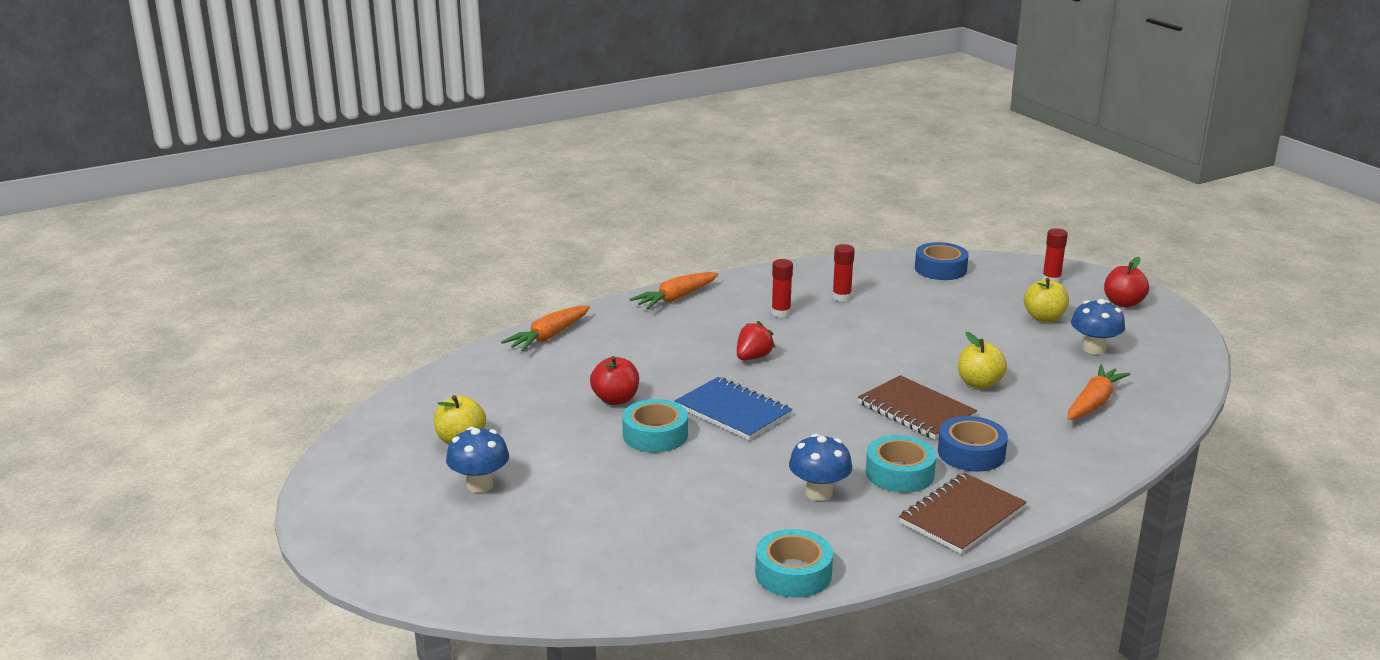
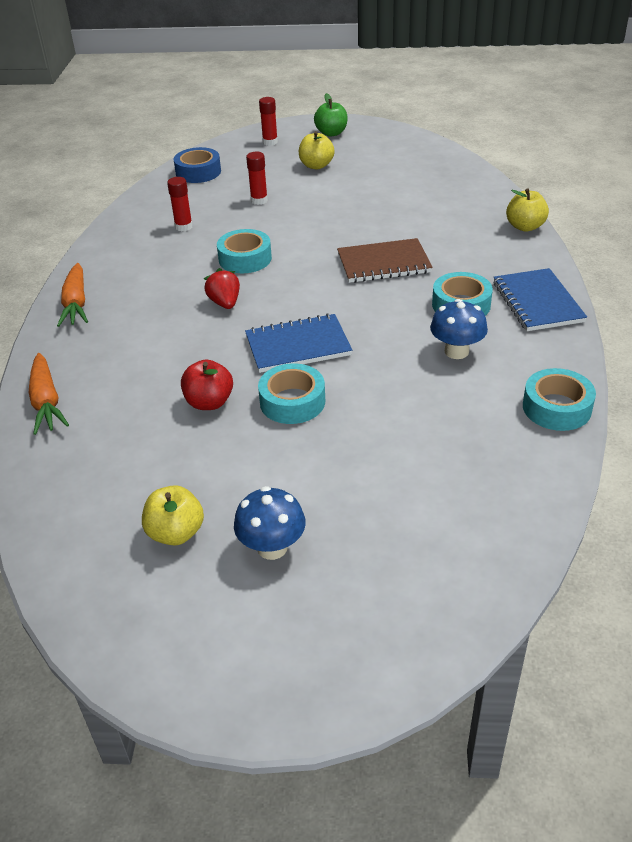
camera: 55 degrees left, 15 degrees up
(781, 313) = (171, 262): red glue stick -> red glue stick (259, 200)
(830, 342) = (245, 259): none -> turquoise tape
(962, 516) = (537, 302): brown notebook -> blue notebook
(971, 453) = (461, 265): blue tape -> none
(979, 383) = (374, 224): yellow apple -> yellow apple (525, 227)
(1093, 403) = (442, 196): orange carrot -> none
(1094, 349) = (376, 167): blue mushroom -> none
(1123, 303) = (331, 133): red apple -> green apple

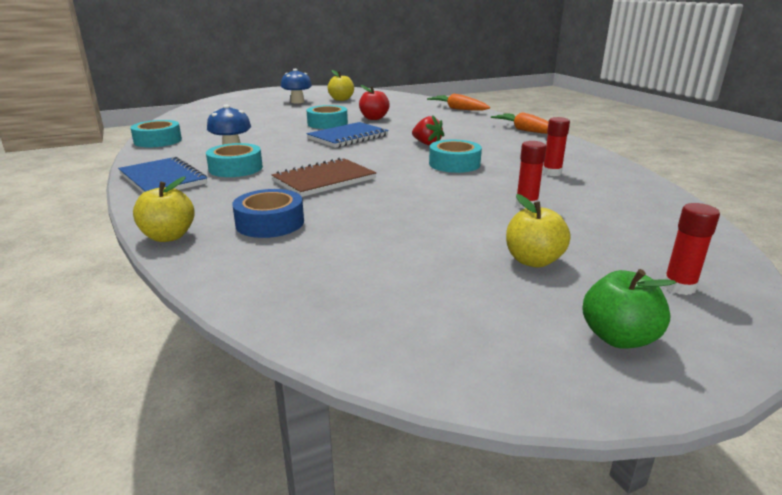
camera: 150 degrees right, 15 degrees down
(198, 172) = (661, 219): blue tape -> blue tape (270, 223)

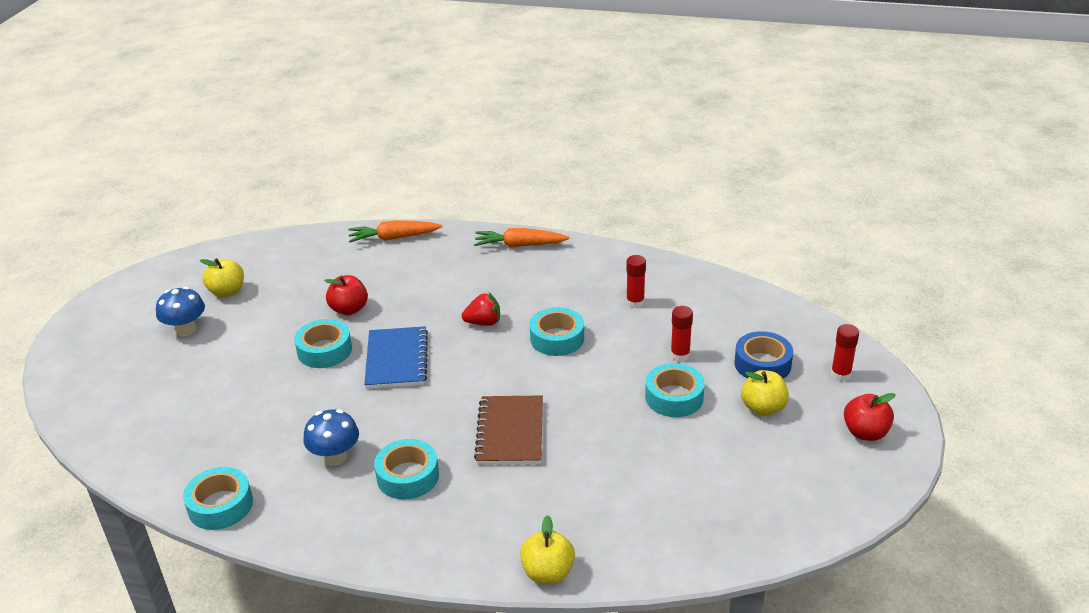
camera: 50 degrees left, 10 degrees up
(163, 179) = (384, 538): blue notebook -> none
(270, 223) = (578, 504): blue tape -> blue tape (762, 364)
(468, 218) = (674, 397): none -> turquoise tape
(618, 337) = (865, 433): green apple -> red apple

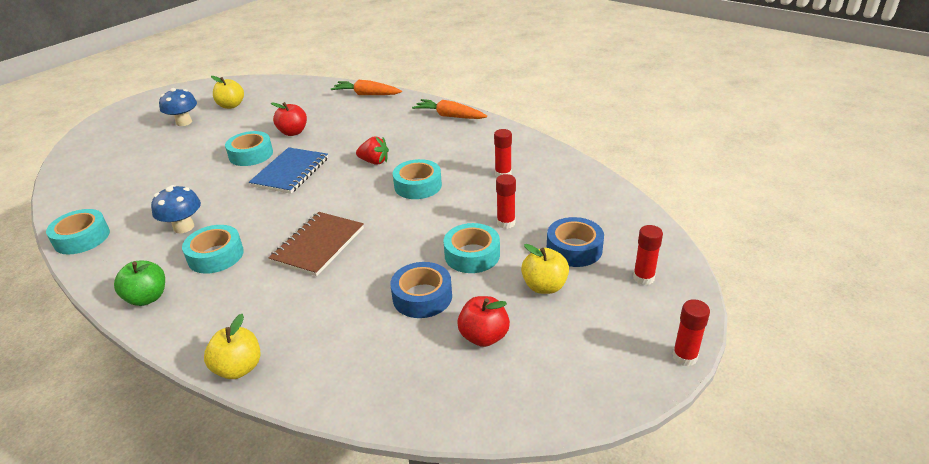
camera: 25 degrees right, 0 degrees up
(378, 541) = (147, 298): none -> green apple
(661, 452) = (422, 297): none -> blue tape
(865, 433) = (629, 339): red apple -> red apple (484, 336)
(917, 434) = (684, 357): none -> red glue stick

